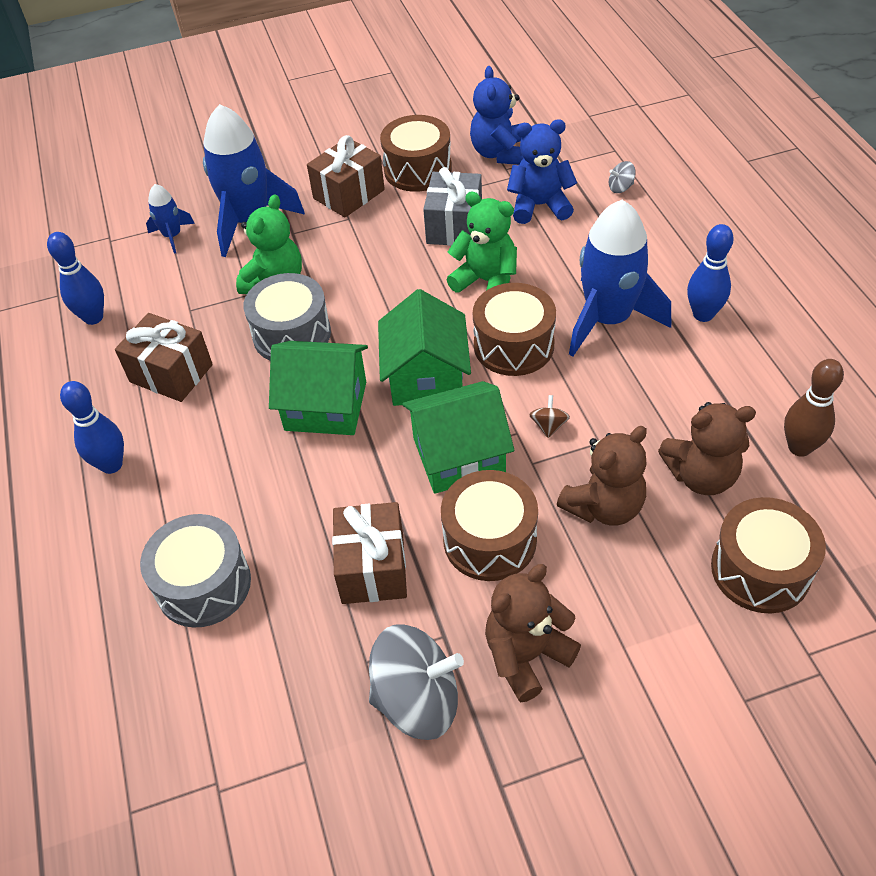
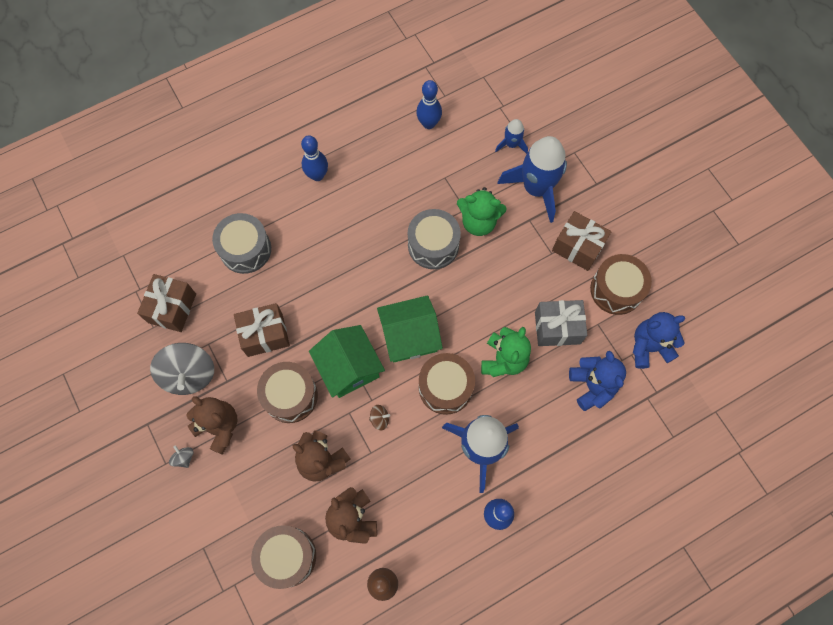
camera: 75 degrees right, 20 degrees up
(171, 373) = (389, 184): brown gift -> brown gift (172, 308)
(325, 406) = (377, 281): green house -> none
(620, 187) = (626, 445): grey spinning top -> grey spinning top (184, 458)

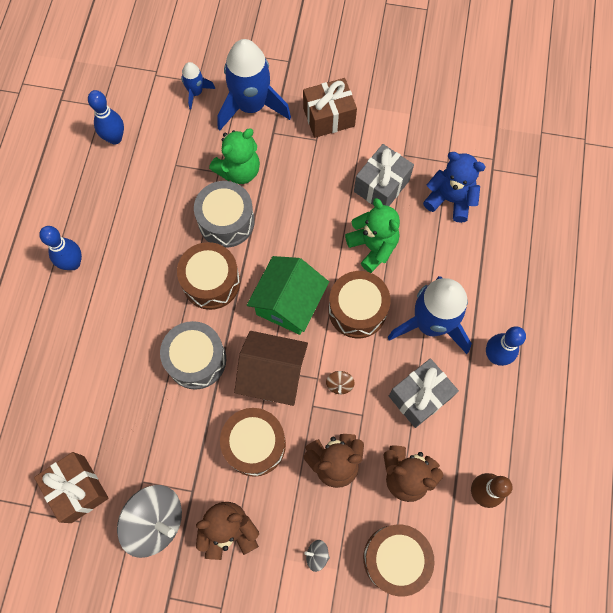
camera: 50 degrees left, 0 degrees up
(184, 458) = (230, 586): grey spinning top -> grey spinning top (317, 555)
(245, 249) = (83, 379): grey drum -> grey drum (196, 360)
(265, 334) = (179, 423): brown gift -> none
(349, 368) = (273, 375): green house -> brown house
(379, 419) = (339, 384): brown spinning top -> brown spinning top turned 150 degrees clockwise
(418, 483) = (419, 397): none -> grey gift
(616, 290) = (388, 119): brown drum -> brown drum (211, 282)
(649, 347) = (453, 134): blue teddy bear -> none

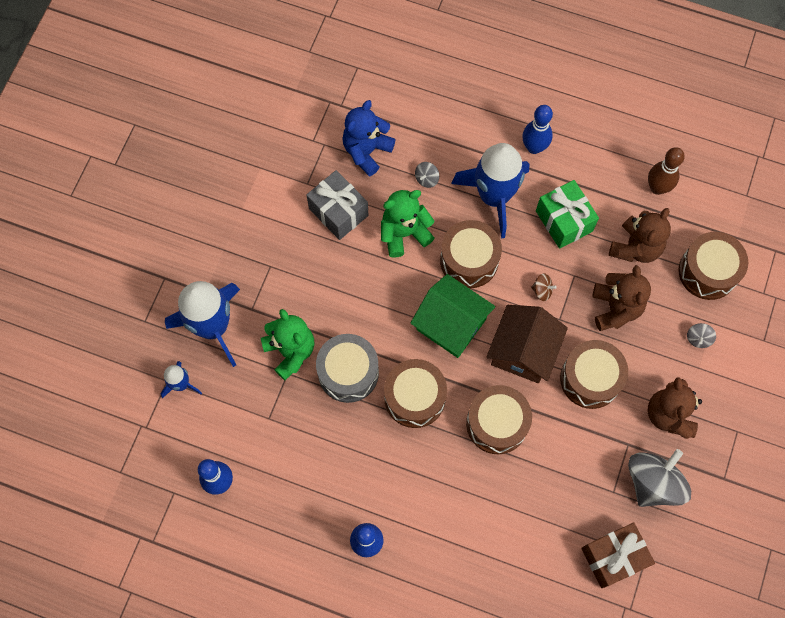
camera: 80 degrees left, 0 degrees up
(196, 360) = (497, 423): grey drum -> brown drum
(328, 117) = (245, 249): brown gift -> none
(419, 397) = (564, 221): grey gift -> green gift
(434, 258) = (426, 179): none -> grey spinning top

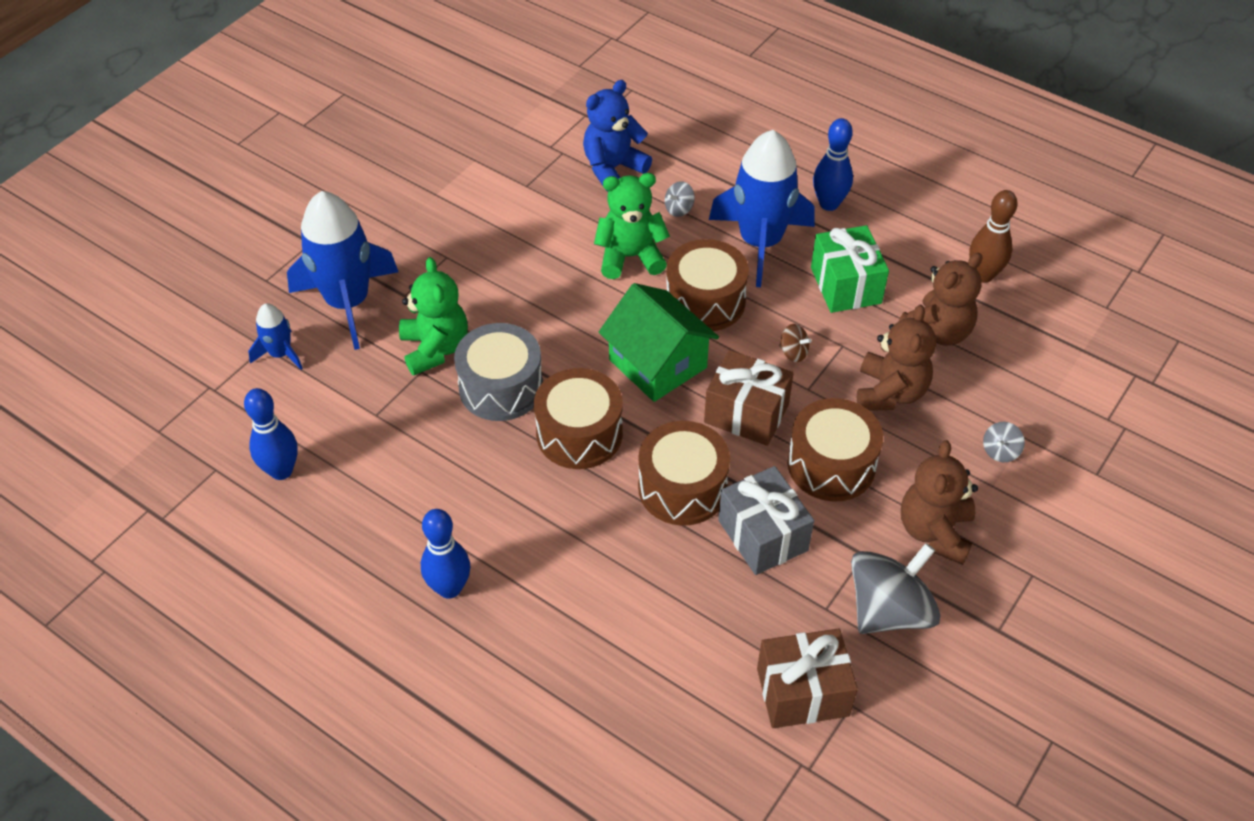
camera: 15 degrees right, 20 degrees down
(338, 212) = (554, 220): grey gift -> grey gift (762, 535)
(523, 351) = (746, 413): brown house -> brown gift
(708, 272) = (1032, 378): brown drum -> none

